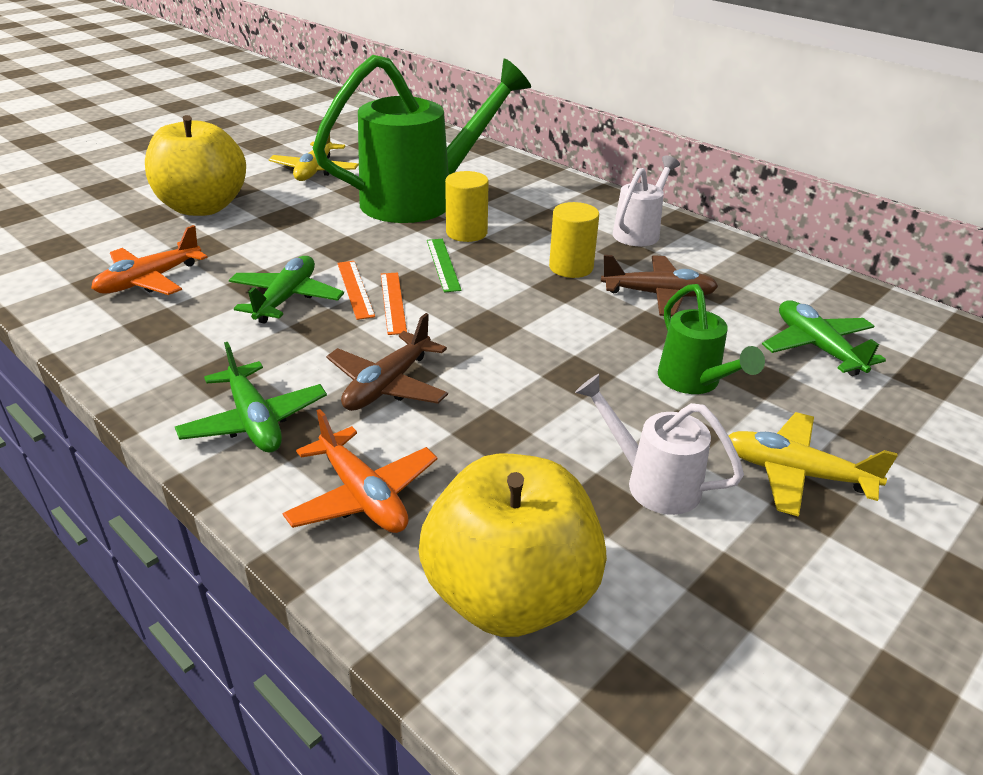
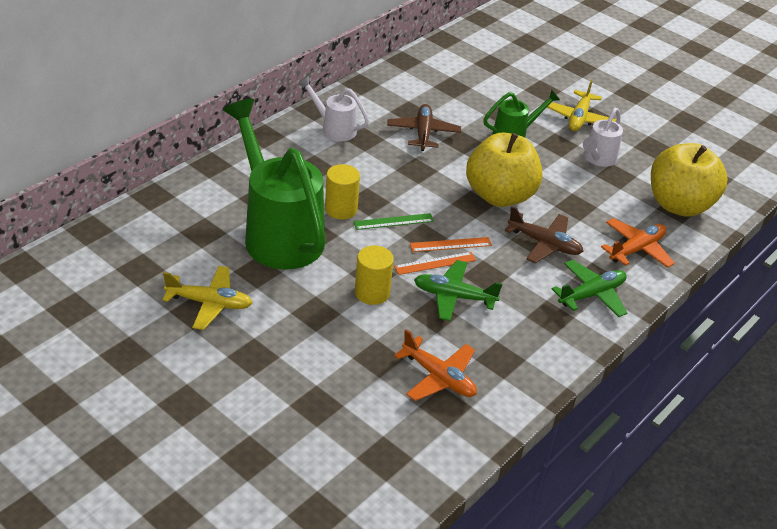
camera: 95 degrees left, 5 degrees up
(203, 207) = (297, 370): yellow apple -> yellow apple (499, 196)
(571, 267) = (391, 164): yellow cylinder -> yellow cylinder (372, 293)
(817, 347) = (472, 89): green plane -> none

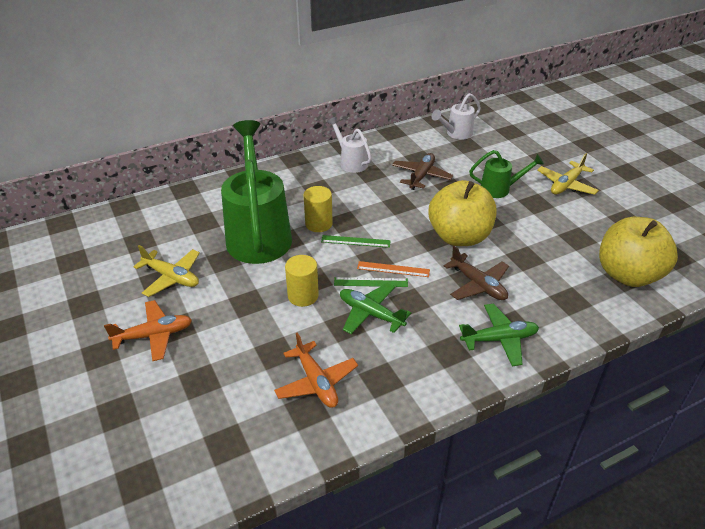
camera: 25 degrees right, 0 degrees up
(435, 263) = (371, 282): orange ruler -> green ruler
(598, 159) = (567, 221): white watering can -> white watering can (456, 134)
(636, 249) = (565, 307): orange plane -> orange plane (153, 335)

